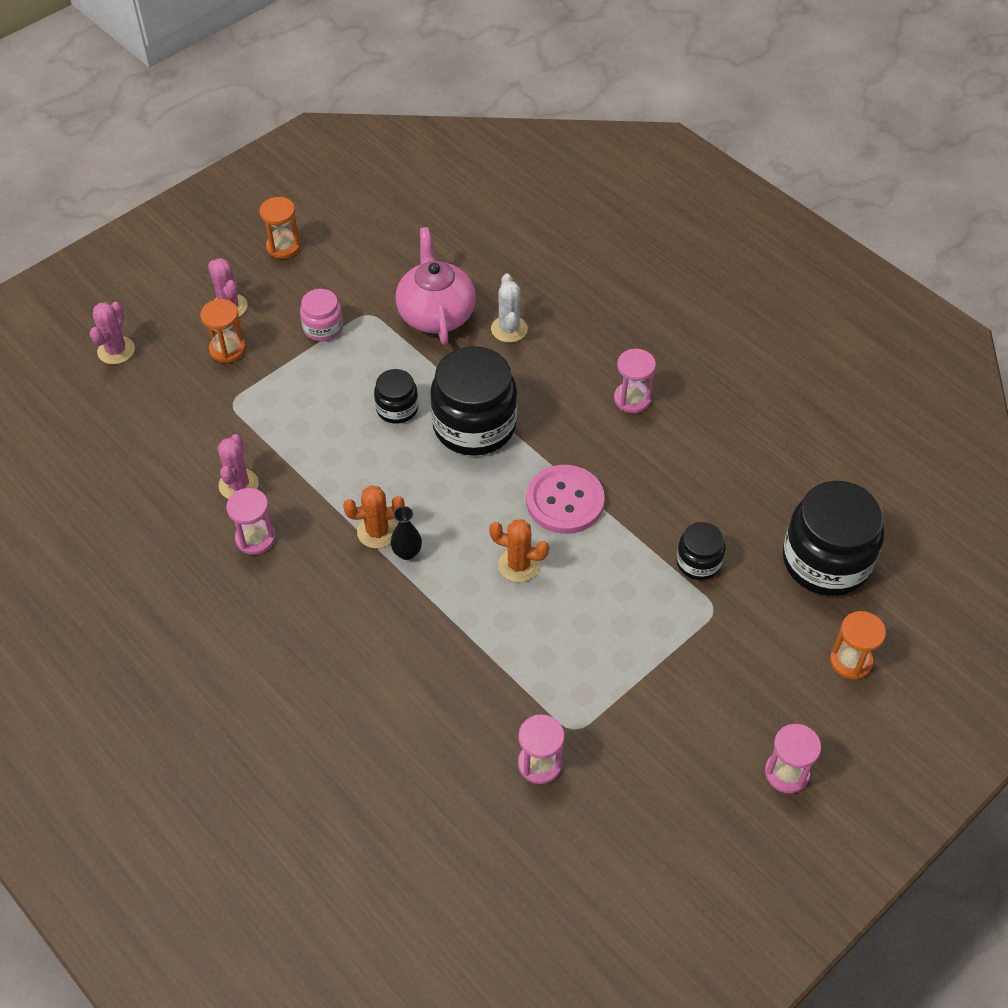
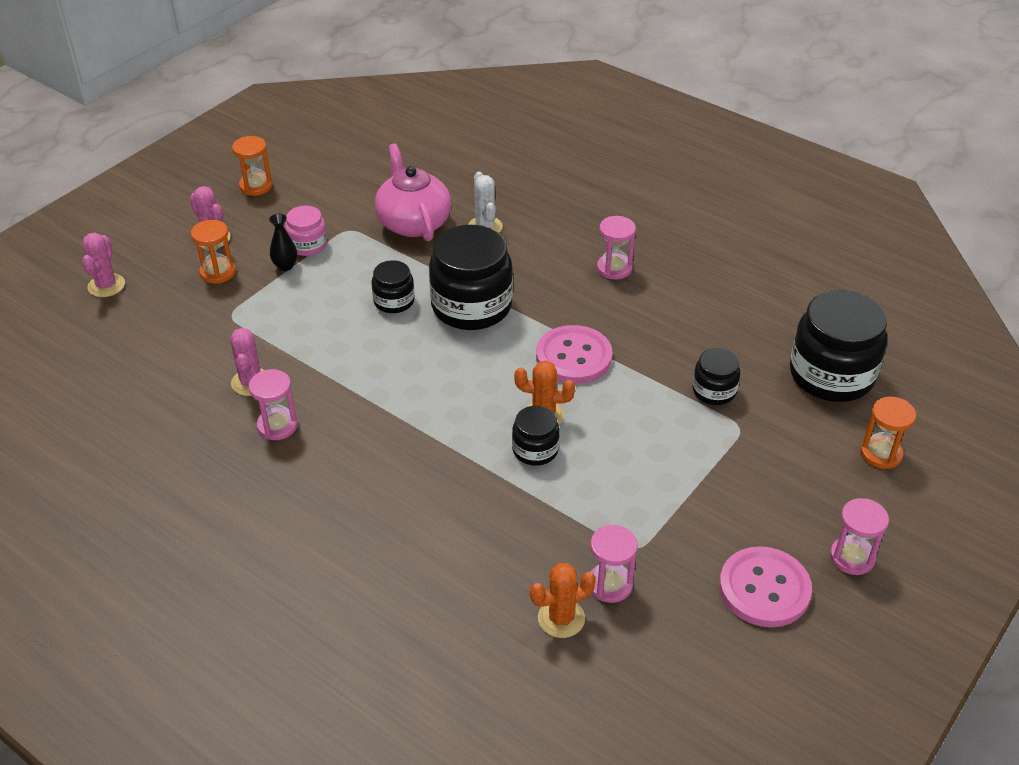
camera: 10 degrees left, 10 degrees down
(377, 532) = (398, 405): orange cactus -> orange cactus (561, 618)
(407, 552) = (432, 418): black vase -> black vase (285, 266)
(501, 604) = (535, 450): none -> black jar
(689, 793) = (764, 589): none -> pink button

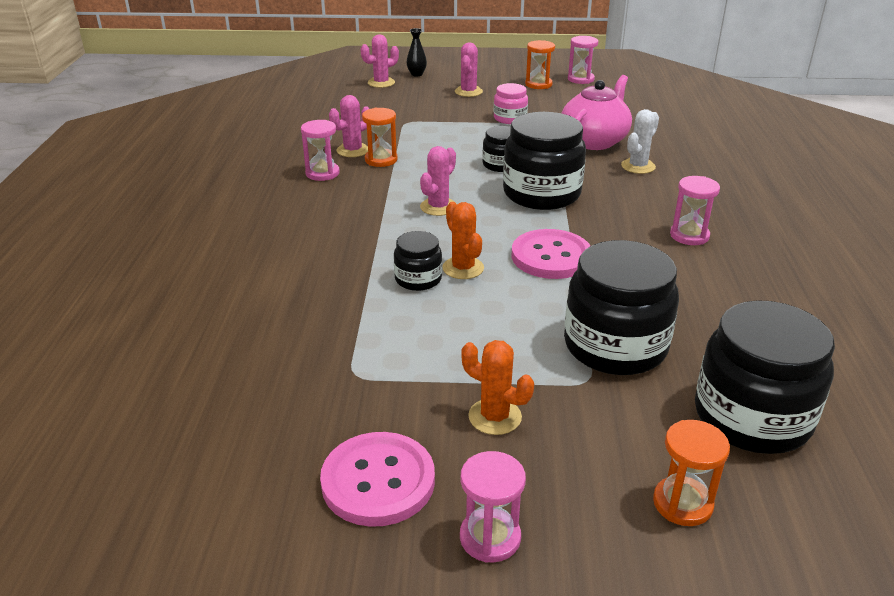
camera: 55 degrees right, 10 degrees down
(218, 272) = (440, 104): orange hourglass -> orange hourglass (381, 160)
(285, 266) = (478, 120): black vase -> black vase (416, 74)
(429, 379) = (438, 207): none -> pink cactus
(561, 618) = (234, 364): orange cactus -> orange cactus (495, 417)
(610, 584) = (297, 376): pink hourglass -> pink hourglass (580, 79)
(714, 391) = (615, 346): black jar -> black jar, size x1.96

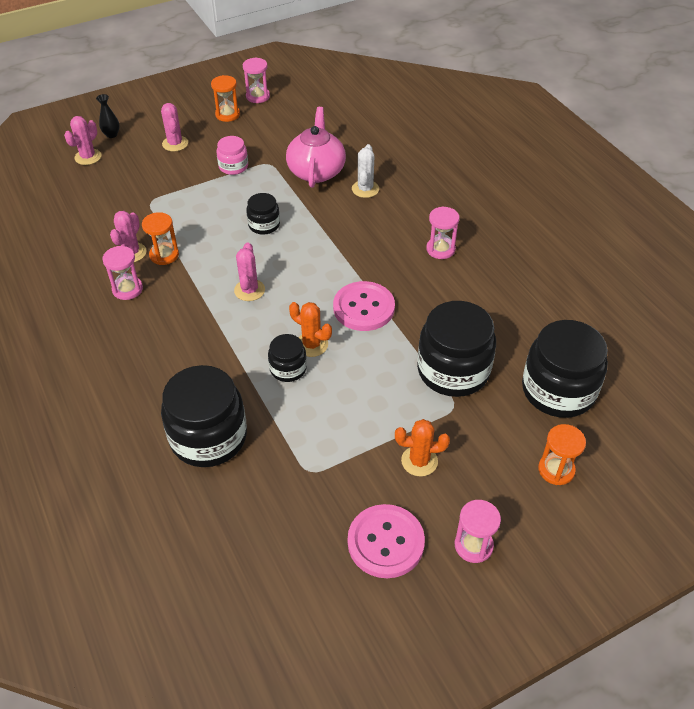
camera: 30 degrees left, 15 degrees up
(541, 193) = (315, 245): black jar -> black jar (208, 437)

